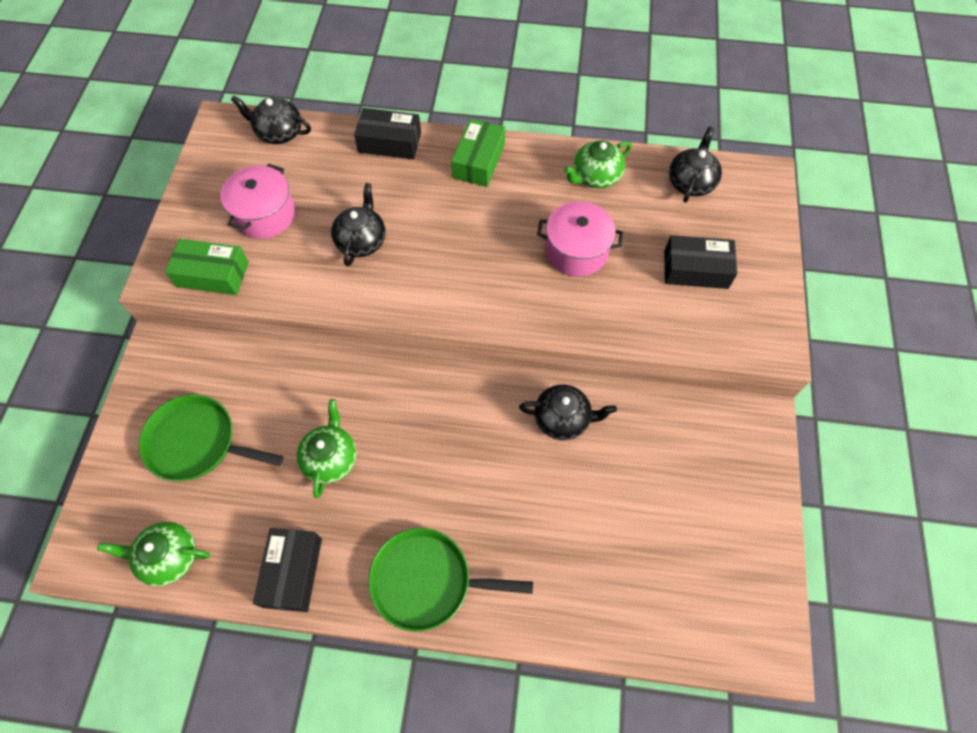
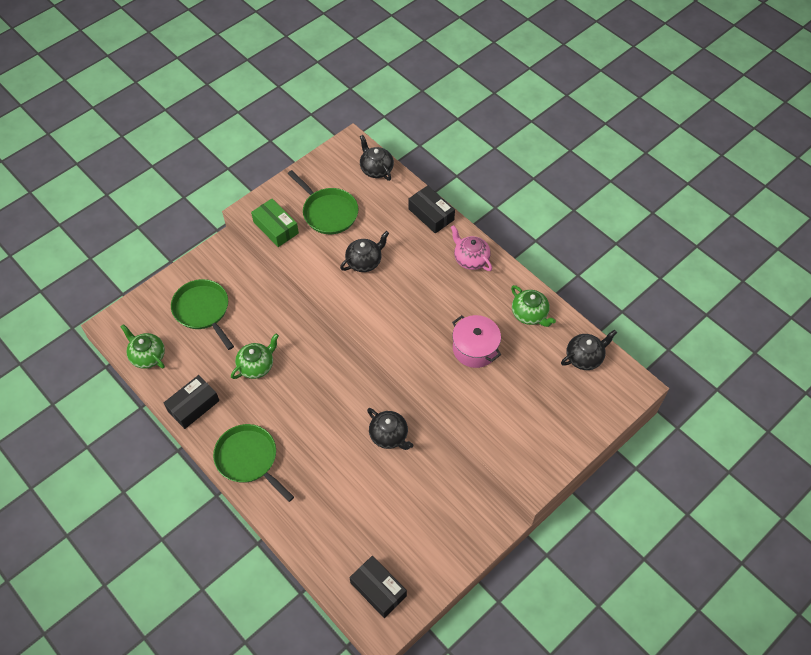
camera: 40 degrees right, 5 degrees down
(265, 215) = (328, 212): pink pot -> green pan
(479, 161) = (470, 259): green box -> pink teapot
(595, 176) = (530, 314): green teapot -> green teapot turned 135 degrees counterclockwise
(695, 269) = (533, 408): black box -> black box (378, 589)

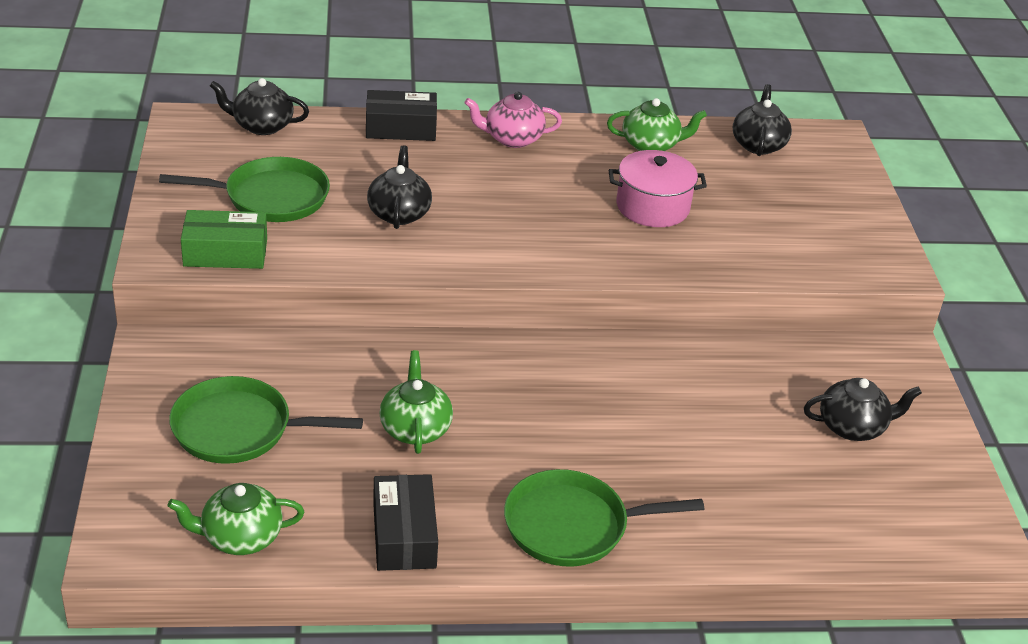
camera: 55 degrees left, 20 degrees down
(378, 589) = (918, 512): black box -> none
(389, 435) = (681, 370): black teapot -> black teapot (852, 427)

